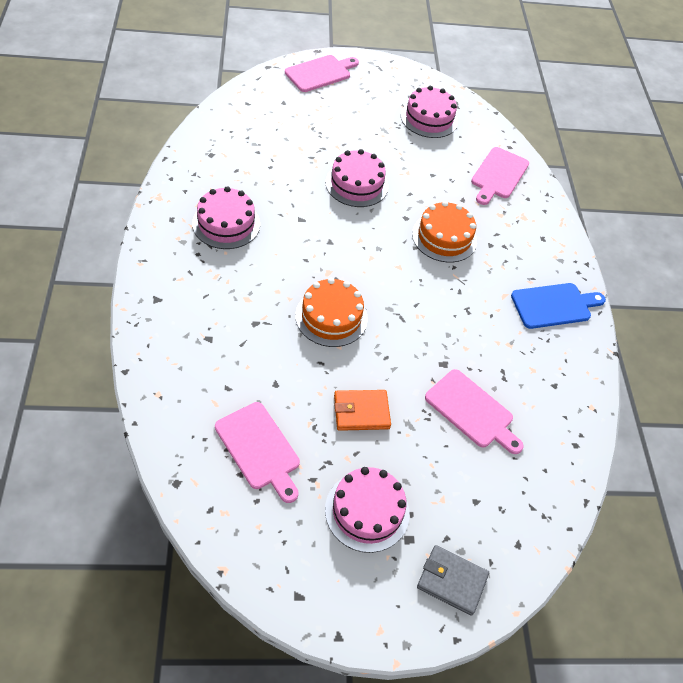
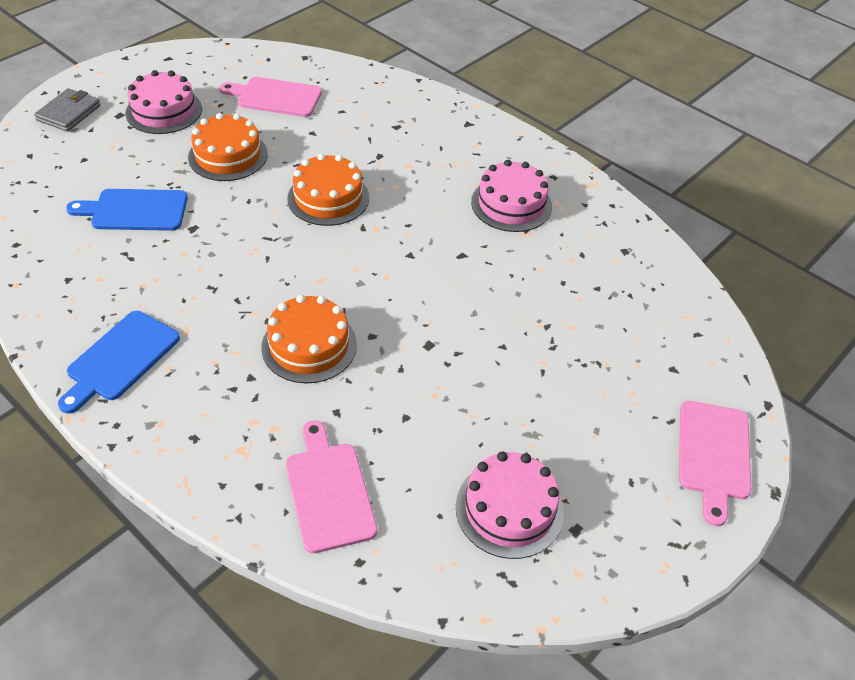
camera: 140 degrees right, 5 degrees down
(356, 184) = (465, 333): pink cake -> none
(361, 412) = (228, 155): orange wallet -> orange cake
(451, 581) = (69, 113): grey wallet -> grey wallet turned 45 degrees counterclockwise
(472, 411) = (135, 210): pink cutting board -> blue cutting board

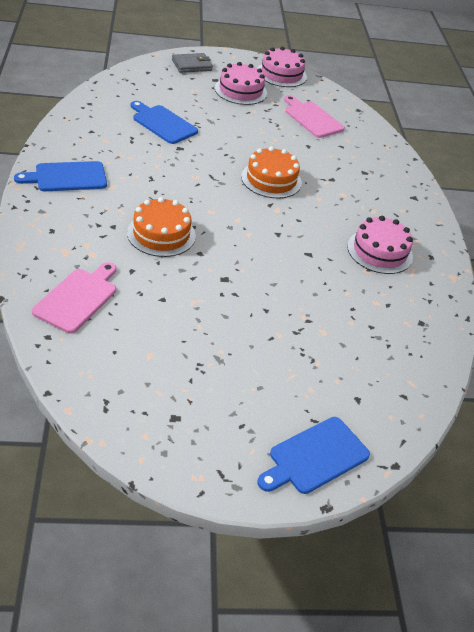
camera: 40 degrees right, 5 degrees down
(228, 155) = (245, 129): orange cake -> none
(509, 509) = (154, 379): pink cake -> pink cake (281, 74)
(713, 454) = (315, 457): pink cutting board -> blue cutting board

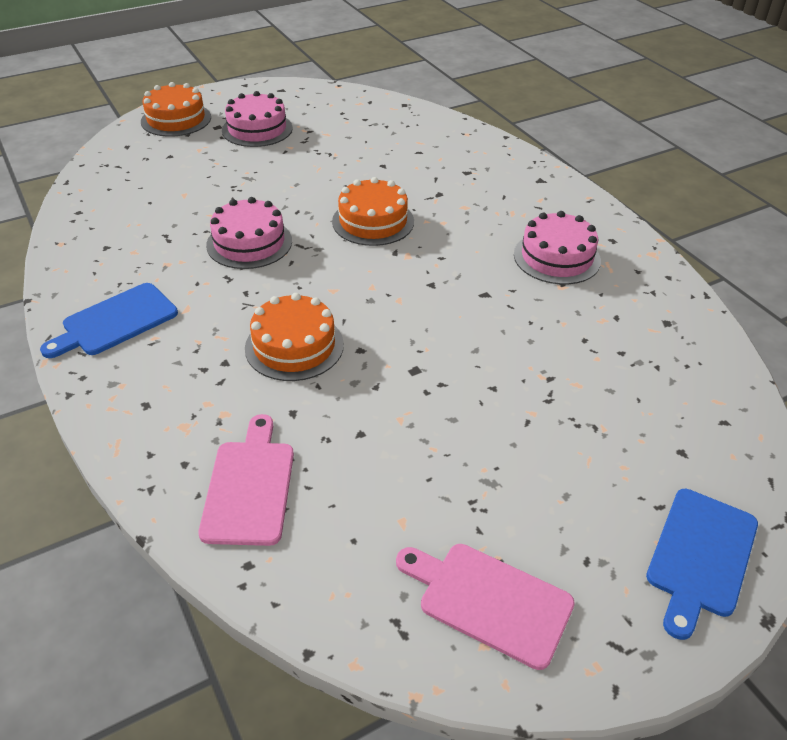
camera: 20 degrees left, 0 degrees up
(163, 123) = (192, 202): blue cutting board -> none
(191, 65) = (176, 119): grey wallet -> orange cake
(281, 74) = (289, 94): pink cake -> pink cake (249, 243)
(312, 118) = (362, 132): pink cutting board -> pink cutting board (489, 601)

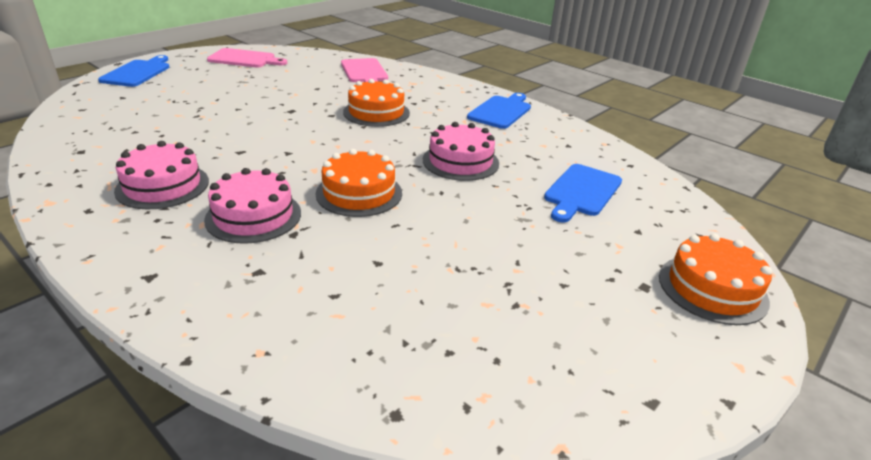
camera: 160 degrees right, 10 degrees down
(168, 192) = (581, 192): none -> blue cutting board
(257, 129) = (589, 292): pink cake -> pink cake (253, 216)

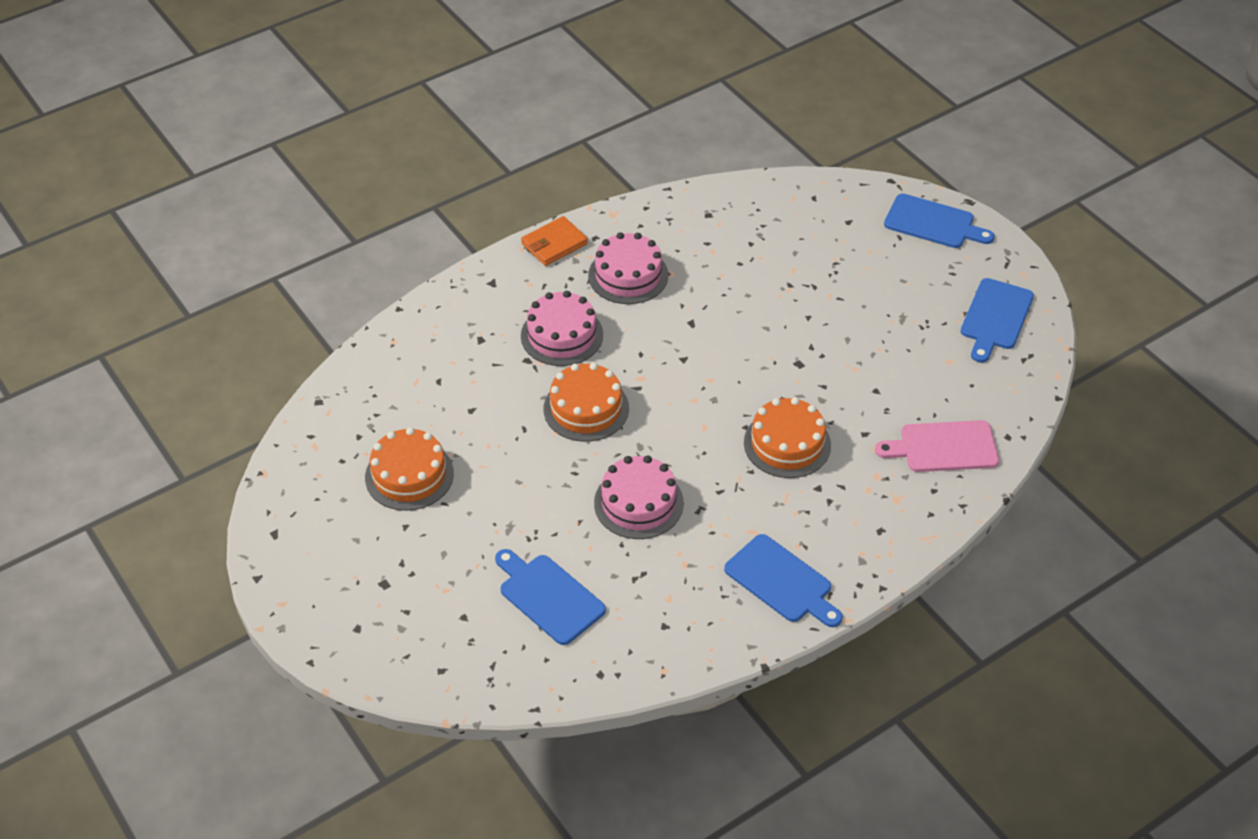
camera: 105 degrees right, 15 degrees up
(87, 236) = (554, 244): none -> orange wallet
(244, 59) = (995, 317): pink cutting board -> blue cutting board
(712, 288) = (365, 634): orange cake -> orange cake (409, 475)

